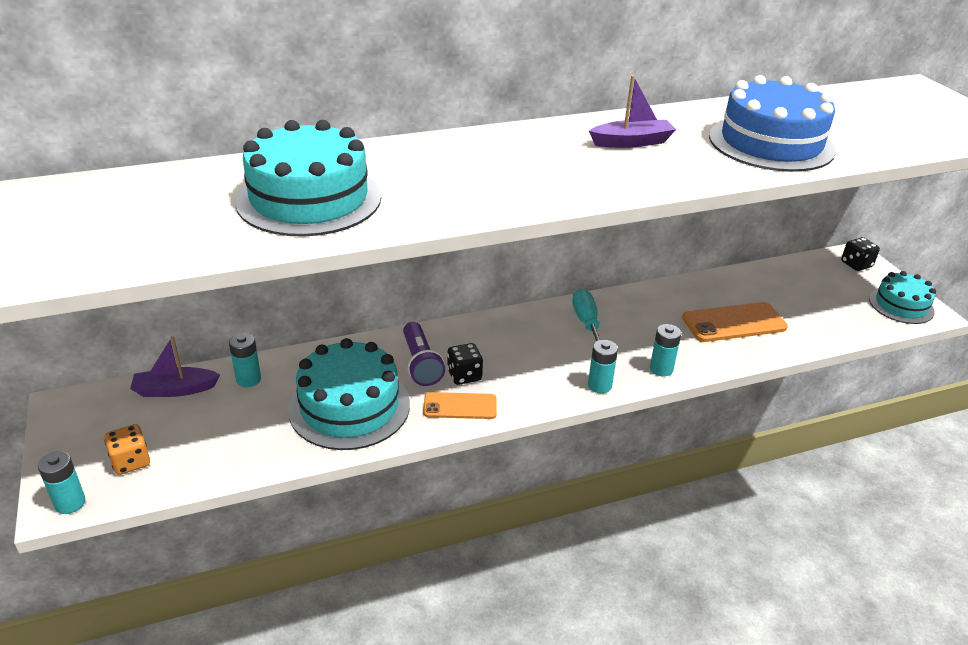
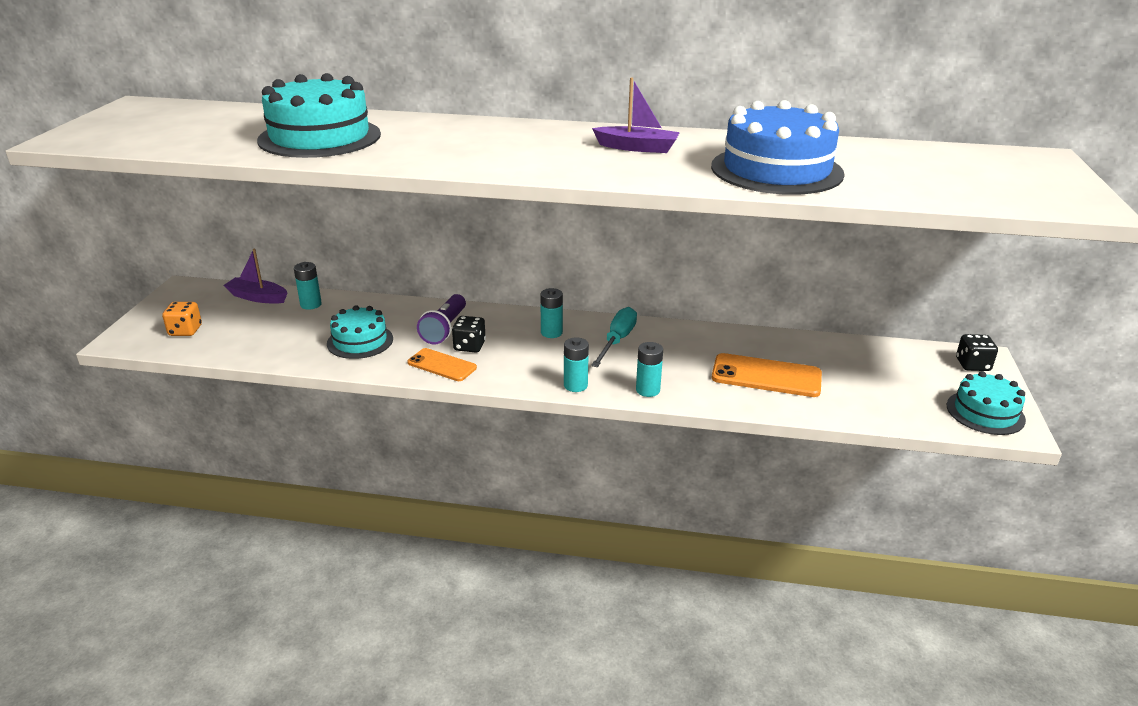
camera: 30 degrees right, 5 degrees down
(70, 503) = (126, 342): turquoise battery -> turquoise battery (551, 333)
(349, 406) = (360, 341): turquoise cake -> turquoise cake, size x0.61

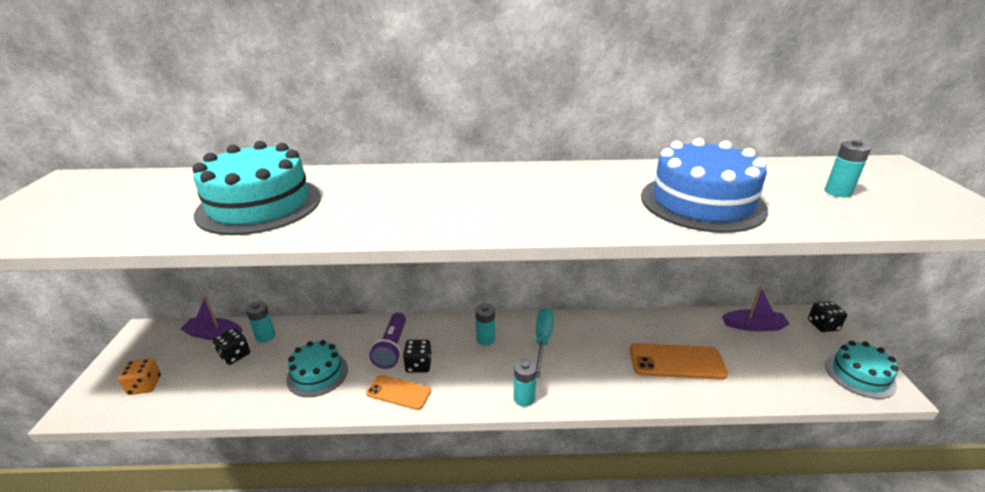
camera: 10 degrees left, 0 degrees up
(277, 316) = (235, 355): none -> black dice
(637, 148) = (566, 188): purple boat -> purple boat (753, 326)
(648, 390) = (587, 394): turquoise battery -> turquoise battery (837, 192)

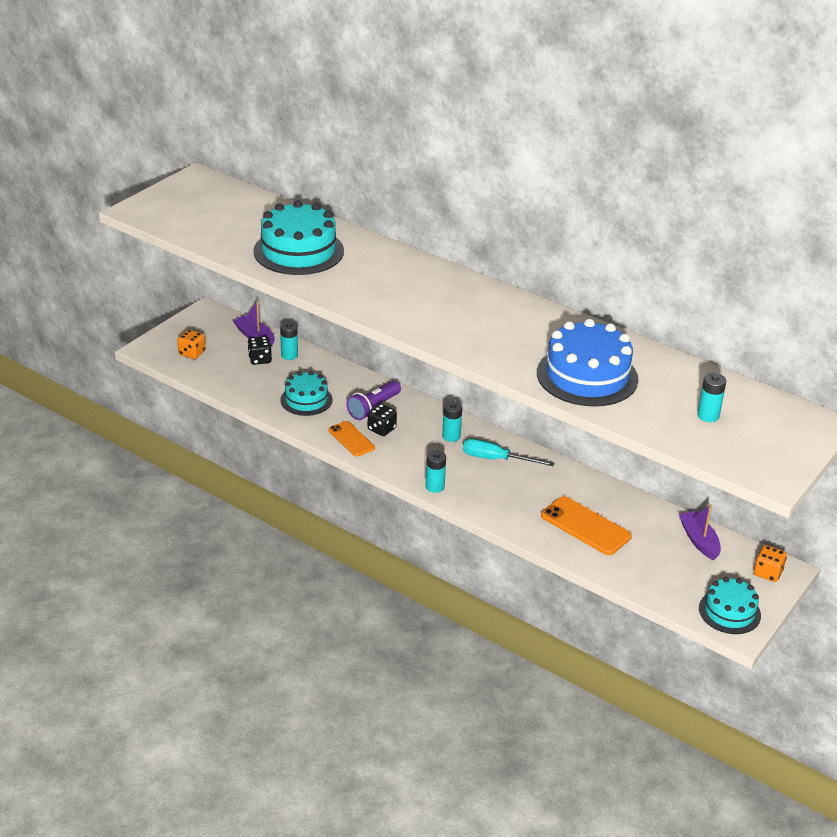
camera: 35 degrees right, 5 degrees up
(543, 340) = (496, 459): turquoise screwdriver -> turquoise screwdriver turned 120 degrees counterclockwise
(753, 326) = (699, 540): purple boat -> purple boat turned 150 degrees counterclockwise
(823, 325) = (767, 573): black dice -> orange dice

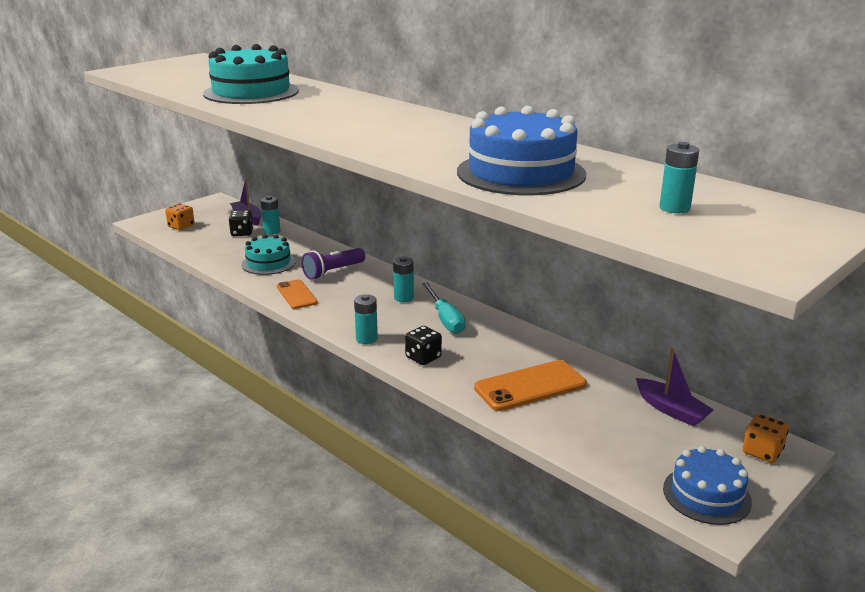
camera: 10 degrees right, 10 degrees down
(381, 429) = (333, 288): black dice -> black dice (423, 357)
(496, 459) = (445, 319): turquoise screwdriver -> turquoise screwdriver turned 135 degrees counterclockwise
(585, 526) = (530, 386): orange phone -> orange phone turned 75 degrees counterclockwise
(699, 540) = (671, 410): purple boat -> purple boat turned 150 degrees clockwise
(729, 612) = (706, 495): turquoise cake -> blue cake

